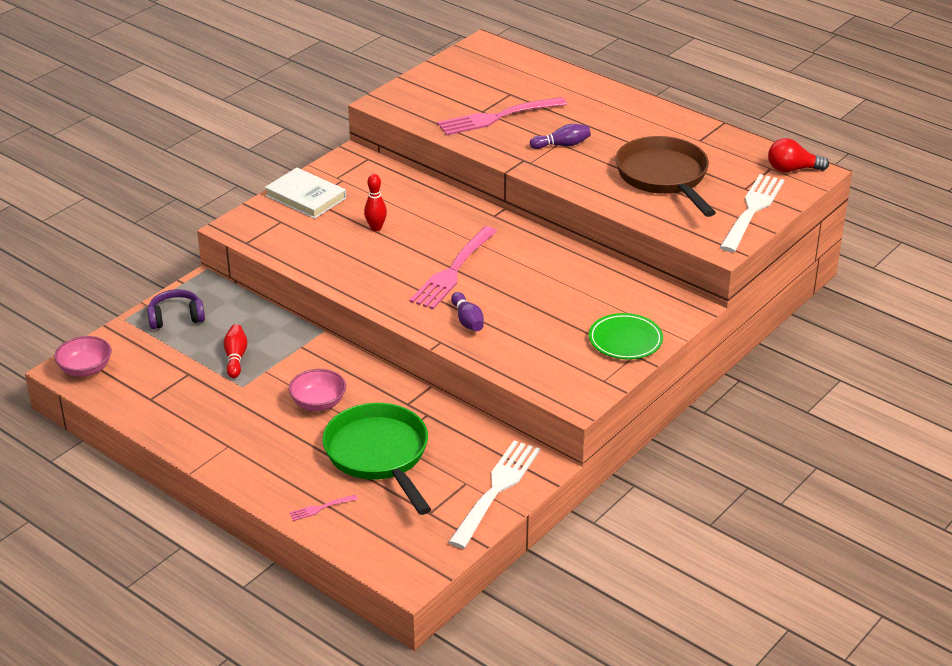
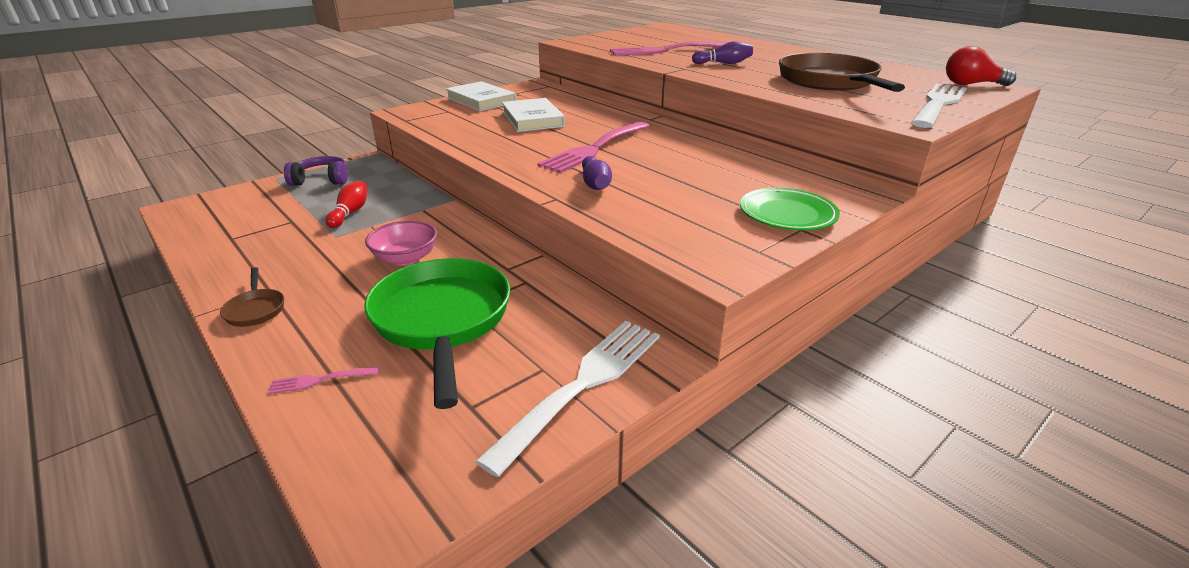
camera: 10 degrees right, 5 degrees down
(85, 369) = (196, 209): pink bowl -> none
(232, 463) = (255, 309): none -> brown pan
(376, 228) = (532, 119): red bowling pin -> white book

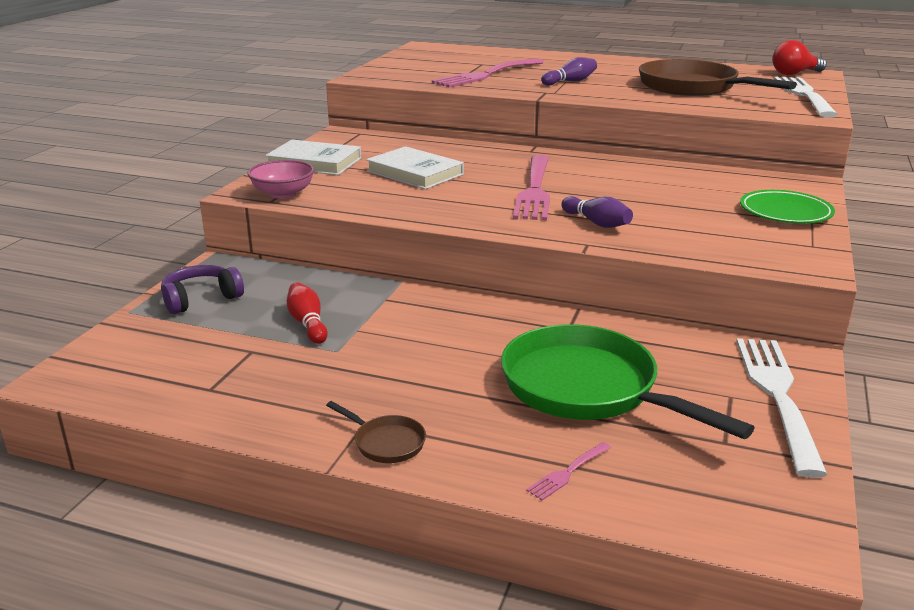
camera: 30 degrees left, 5 degrees down
(405, 258) = (455, 349): pink bowl -> pink bowl (283, 194)

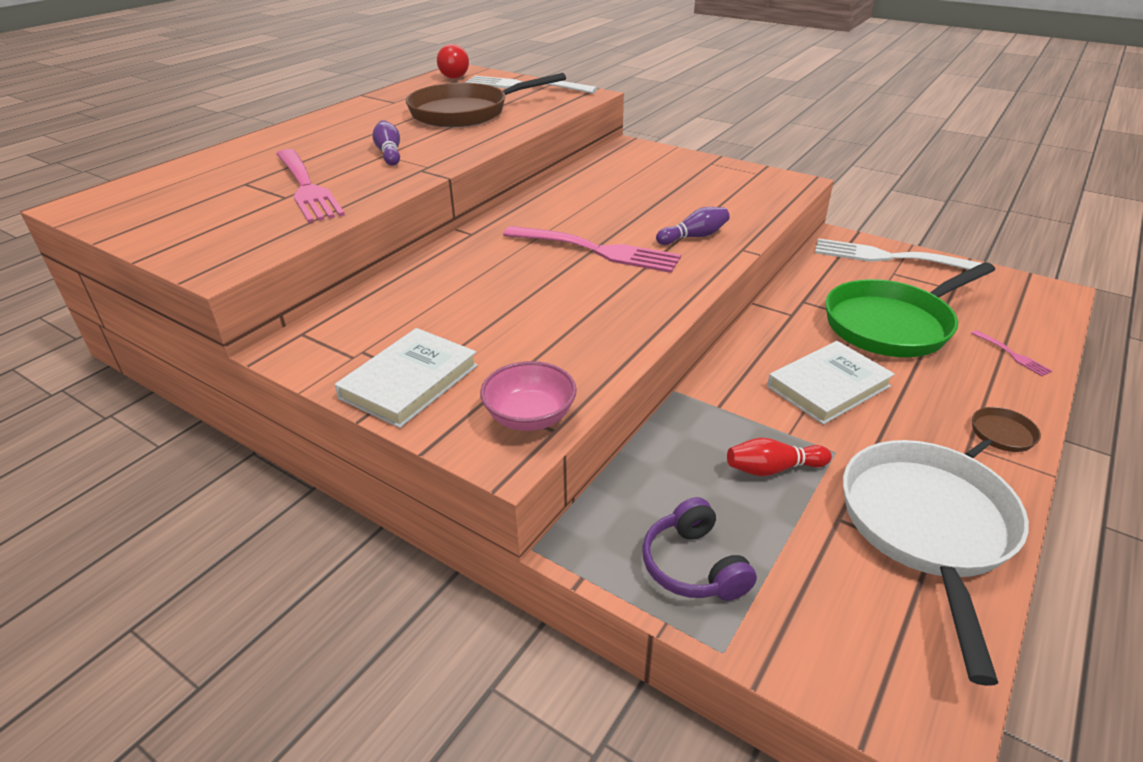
camera: 75 degrees left, 10 degrees up
(241, 390) = (927, 529): none -> white pan
(415, 173) = (502, 309): white book -> white book (828, 386)
(785, 212) = (691, 167): green plate -> none

